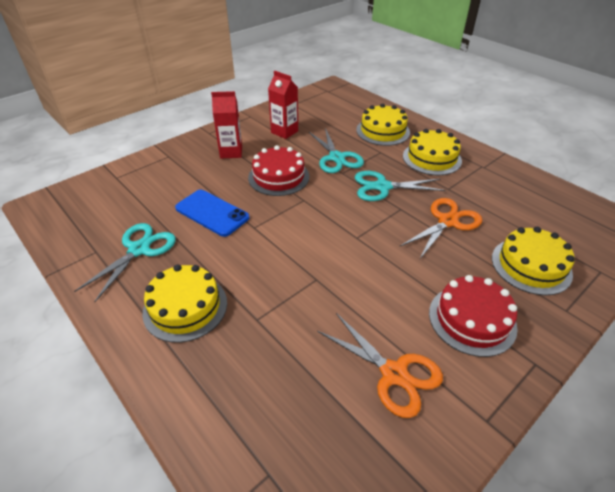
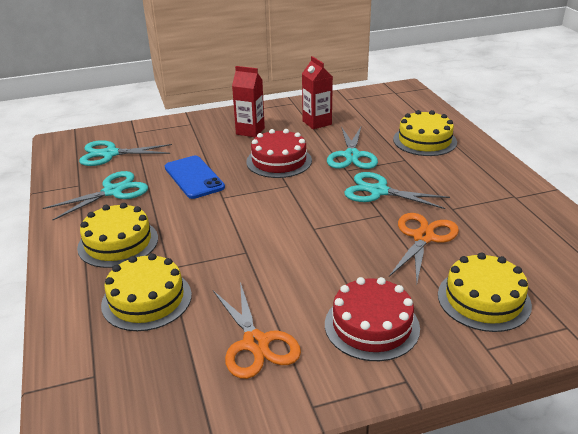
camera: 25 degrees right, 10 degrees down
(106, 207) = (110, 154): none -> turquoise scissors
(432, 158) = (459, 176): yellow cake -> yellow cake (147, 299)
(447, 221) = (423, 237): orange scissors -> orange scissors turned 45 degrees counterclockwise

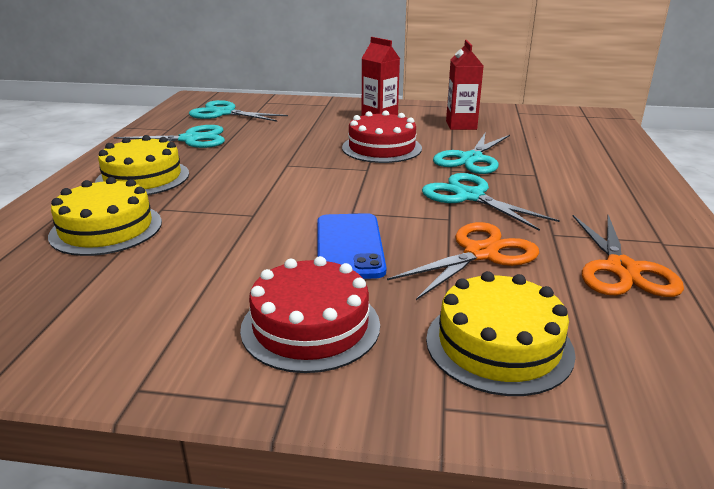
camera: 25 degrees right, 5 degrees down
(194, 177) = (278, 144): blue phone -> blue phone (349, 246)
(255, 343) = (158, 300): orange scissors -> orange scissors (621, 269)
(424, 141) = (581, 163): yellow cake -> none

